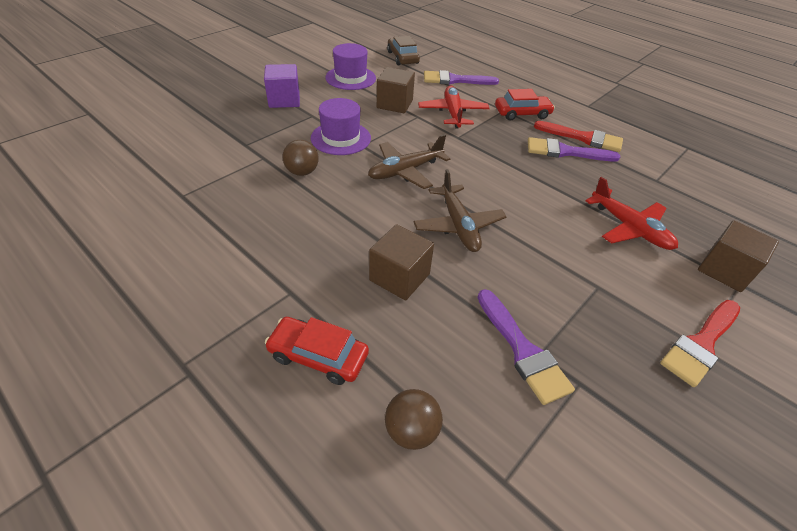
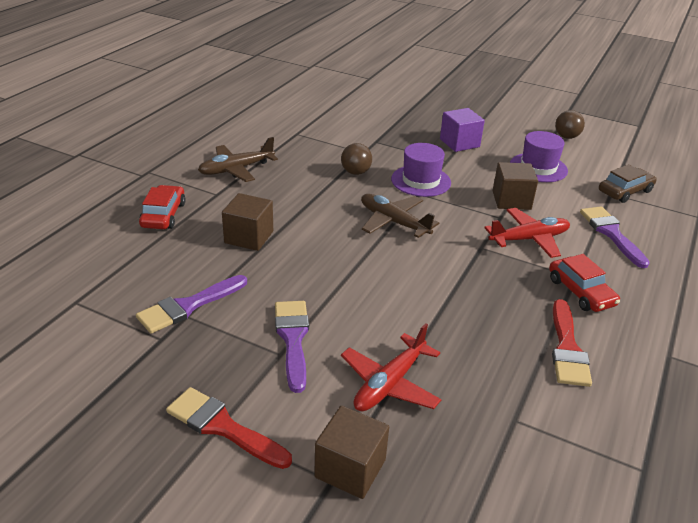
camera: 75 degrees right, 10 degrees down
(411, 431) = (110, 259): brown ball -> brown ball (566, 137)
(458, 225) = (328, 260): brown plane -> brown plane (236, 169)
(565, 152) = (517, 331): purple brush -> purple brush (293, 339)

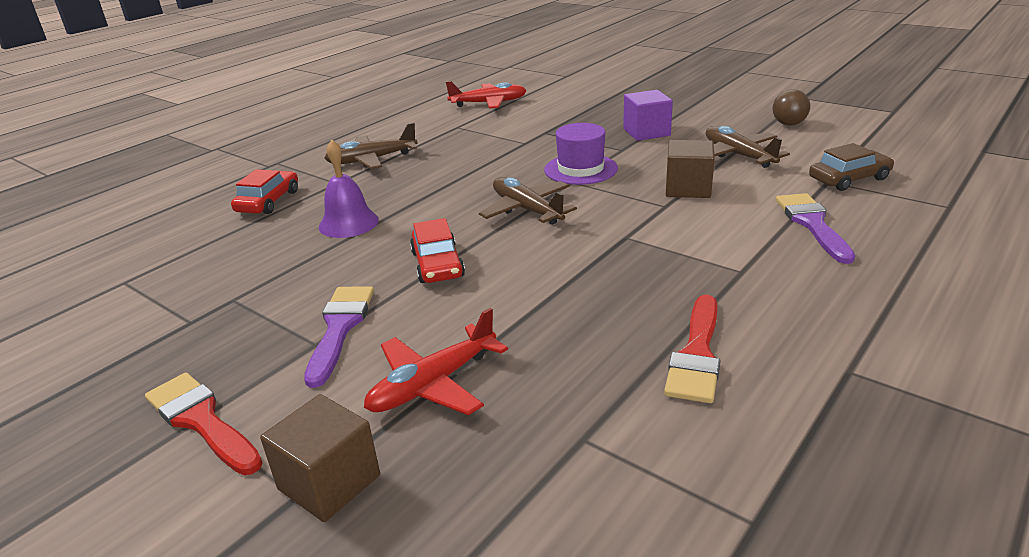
camera: 15 degrees right, 5 degrees down
(188, 306) = (240, 289): purple brush -> none
(249, 237) = (348, 223): brown cube -> purple bell
(355, 172) = (506, 161): brown ball -> none
(529, 239) = (694, 229): red plane -> red plane (489, 103)
(538, 168) = (738, 155): purple hat -> brown plane
(580, 292) = (743, 289): red car -> red car (437, 264)

